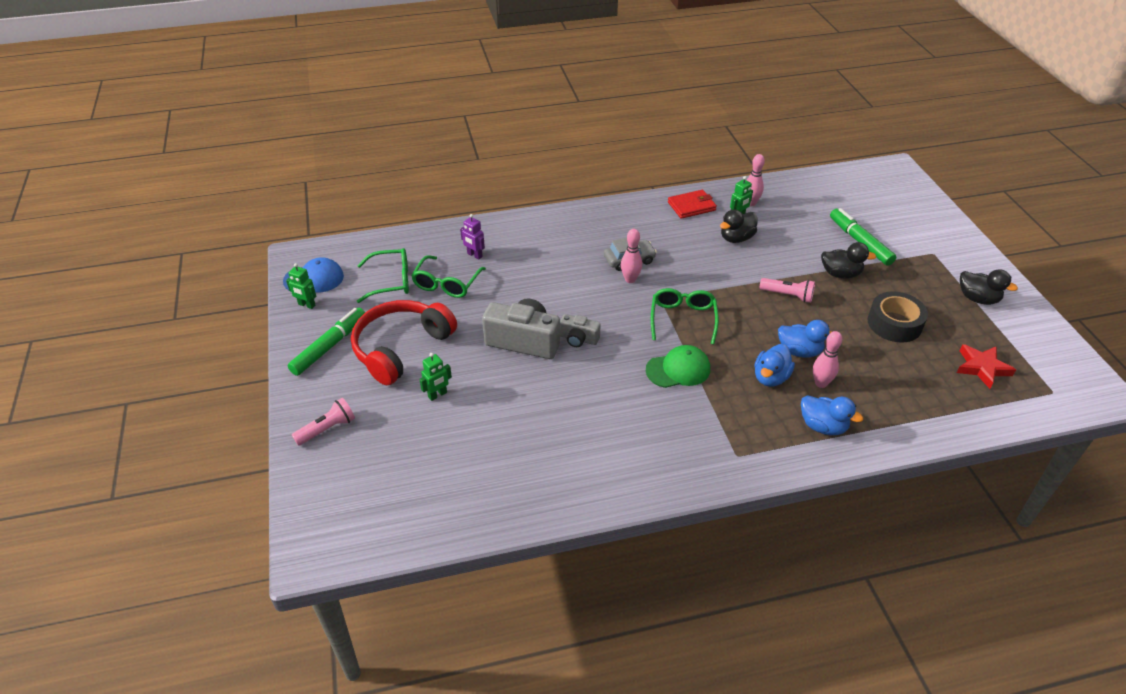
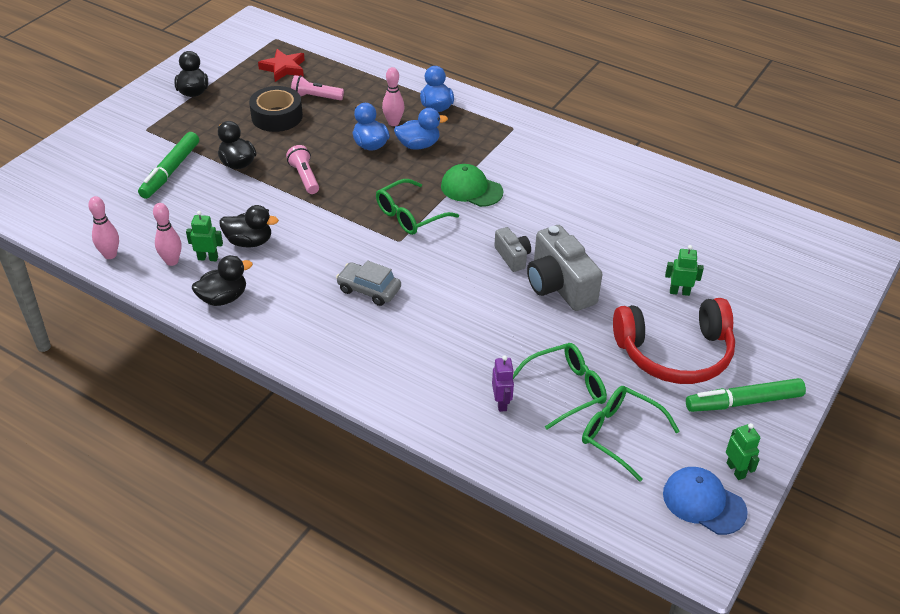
camera: 135 degrees left, 0 degrees up
(327, 429) = (797, 325): pink flashlight -> pink flashlight (315, 97)
(630, 279) = (397, 272): pink bowling pin -> pink bowling pin (110, 255)
(691, 206) = (223, 298): red wallet -> black duck

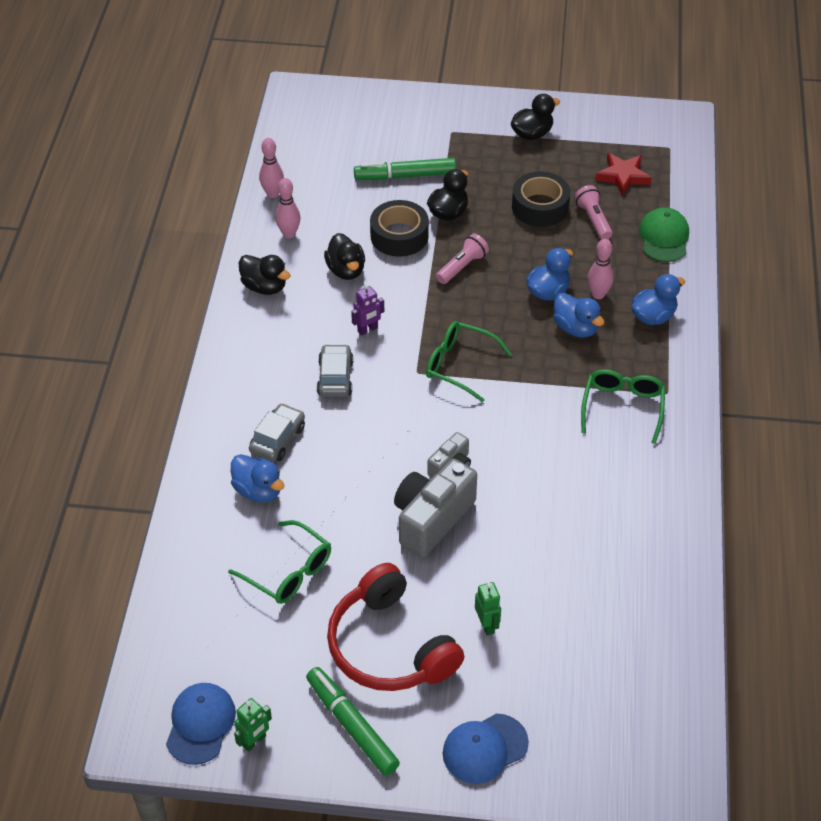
camera: 65 degrees right, 5 degrees up
(208, 258) = (307, 254): green robot -> none
(237, 198) = (399, 236): none -> black tape
(413, 348) = (277, 439): none -> grey car
(464, 380) = (258, 491): none -> blue duck
(471, 189) = (535, 396): green cap -> green cap (664, 237)
(501, 403) = (245, 528): purple robot -> purple robot (367, 329)
(619, 434) = (252, 632): green glasses -> green glasses (622, 407)
(793, 333) = (484, 748): none -> blue cap

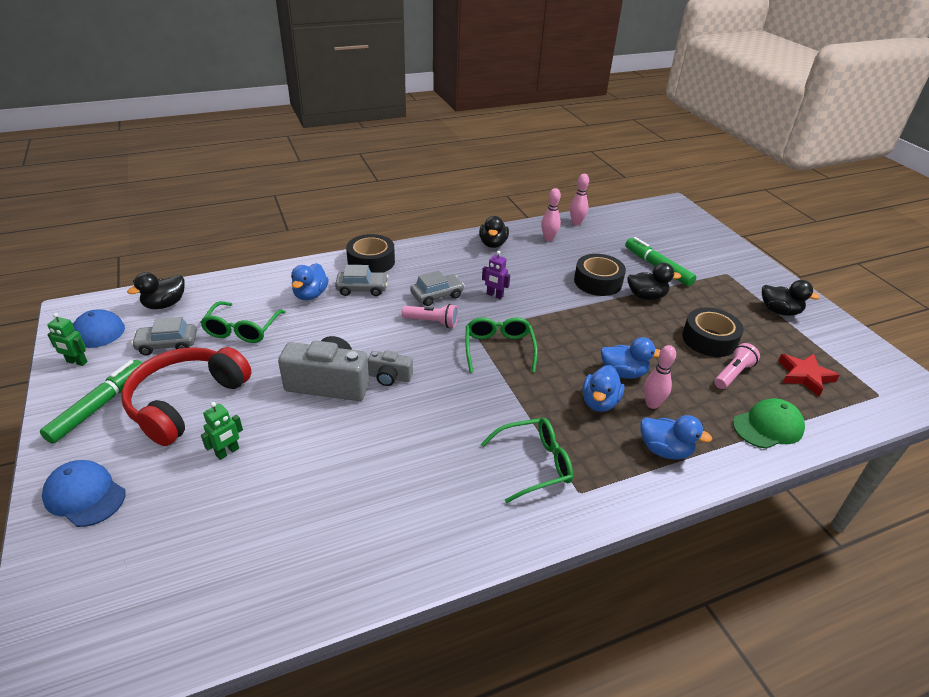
camera: 60 degrees right, 10 degrees down
(224, 412) = (371, 261): none -> black tape
(274, 648) = (167, 344): none -> grey car
(346, 270) = (540, 270): black duck -> black duck (165, 304)
(462, 267) = (600, 319): pink flashlight -> pink flashlight (432, 322)

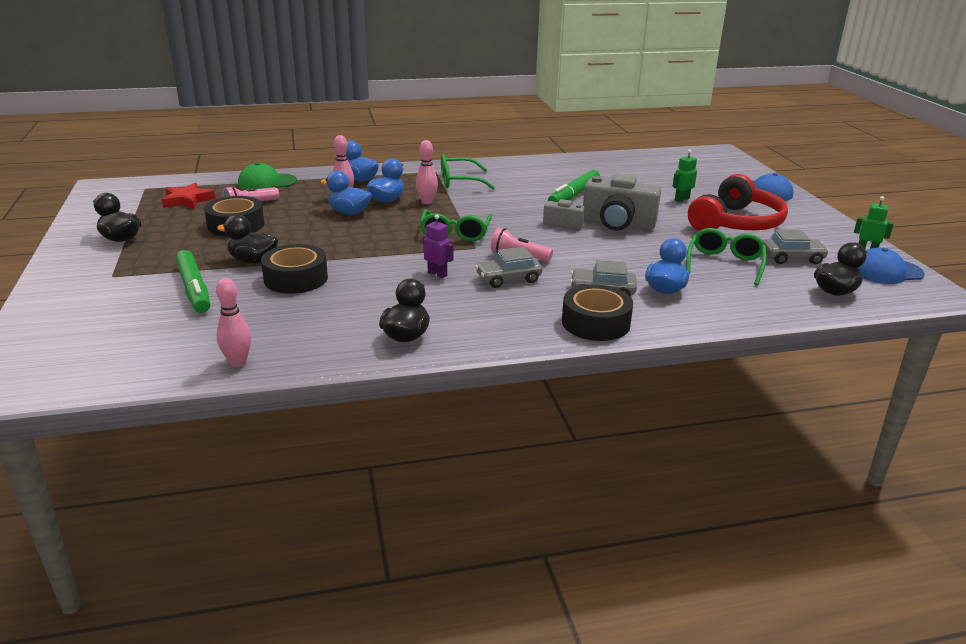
camera: 170 degrees left, 10 degrees down
(99, 406) = (807, 225): green marker -> green marker (574, 195)
(548, 239) = (311, 338): pink bowling pin -> pink bowling pin (427, 202)

